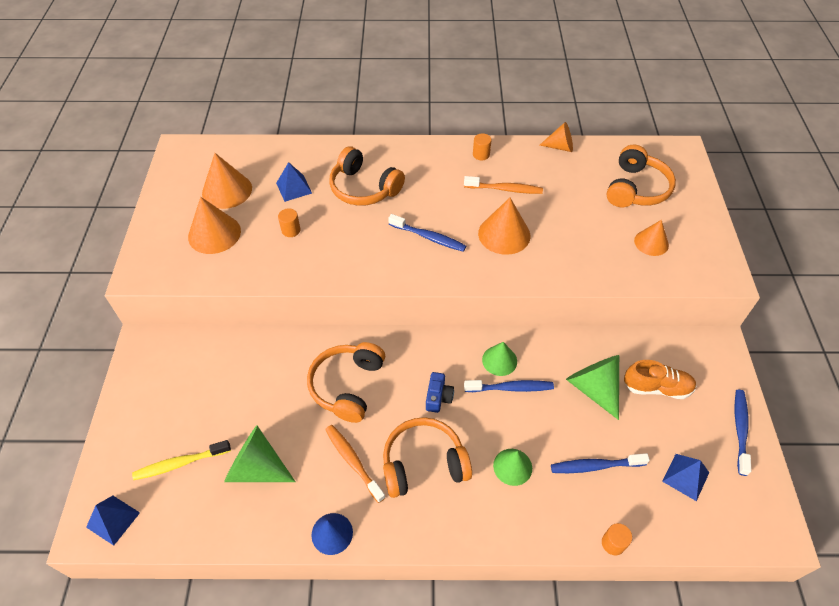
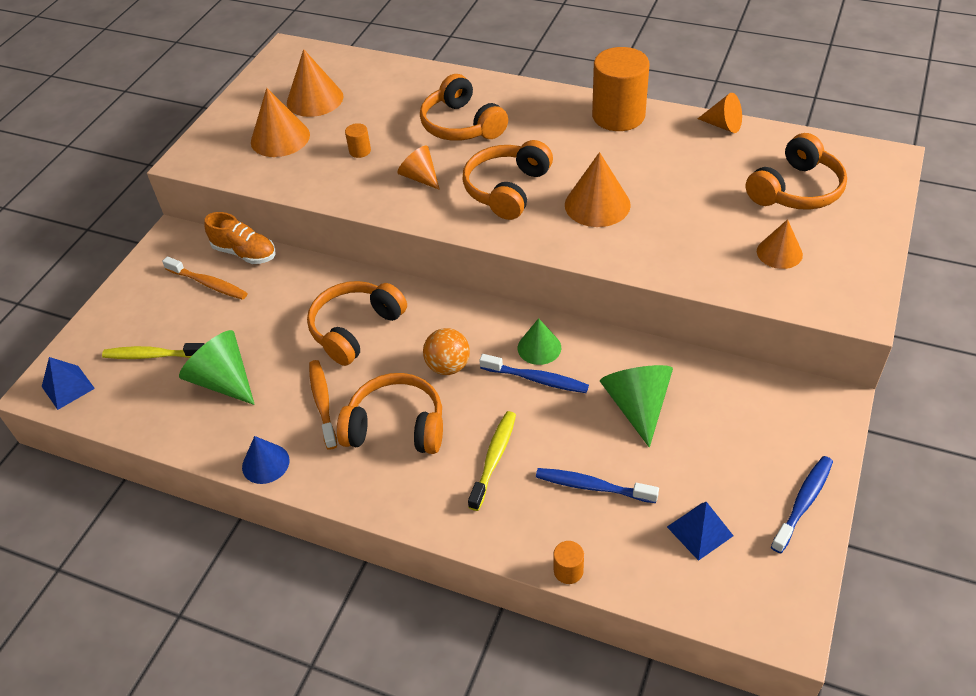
camera: 25 degrees right, 5 degrees down
(294, 188) = (385, 110): blue pyramid -> none
(354, 243) = (420, 177): none -> orange cone
(429, 237) = (507, 189): blue toothbrush -> orange headphones
(438, 397) = (448, 366): blue camera -> orange ball
(481, 154) = (618, 116): orange cylinder -> orange cylinder, size x2.43
(505, 189) = (626, 158): orange toothbrush -> orange toothbrush (208, 284)
(512, 466) = (494, 458): green cone -> yellow toothbrush
(656, 387) = (718, 427): orange shoe -> orange shoe (245, 253)

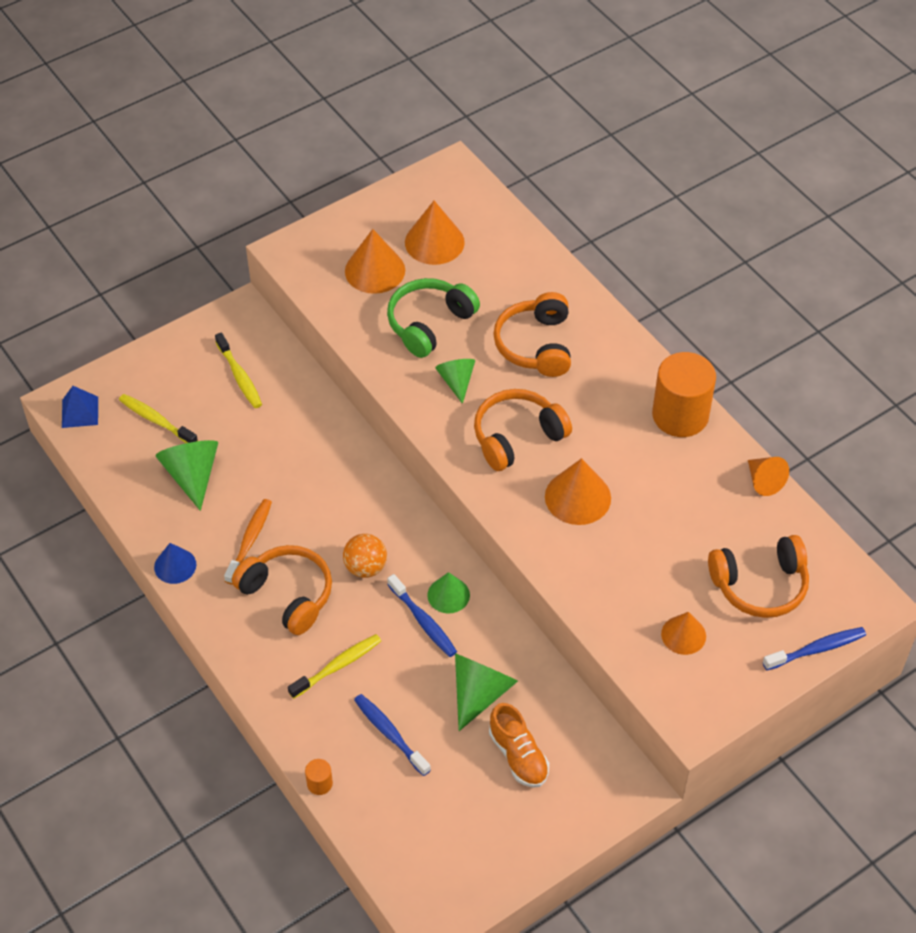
camera: 30 degrees right, 5 degrees up
(208, 284) = (239, 376): orange toothbrush -> yellow toothbrush
(245, 253) = (287, 362): orange shoe -> orange shoe (518, 756)
(355, 329) = (321, 489): orange headphones -> none
(360, 151) = (429, 323): orange cylinder -> green headphones
(420, 177) = (456, 381): orange cone -> green cone
(699, 531) = (437, 817): blue pyramid -> none
(803, 502) = (533, 847): blue toothbrush -> blue toothbrush (816, 649)

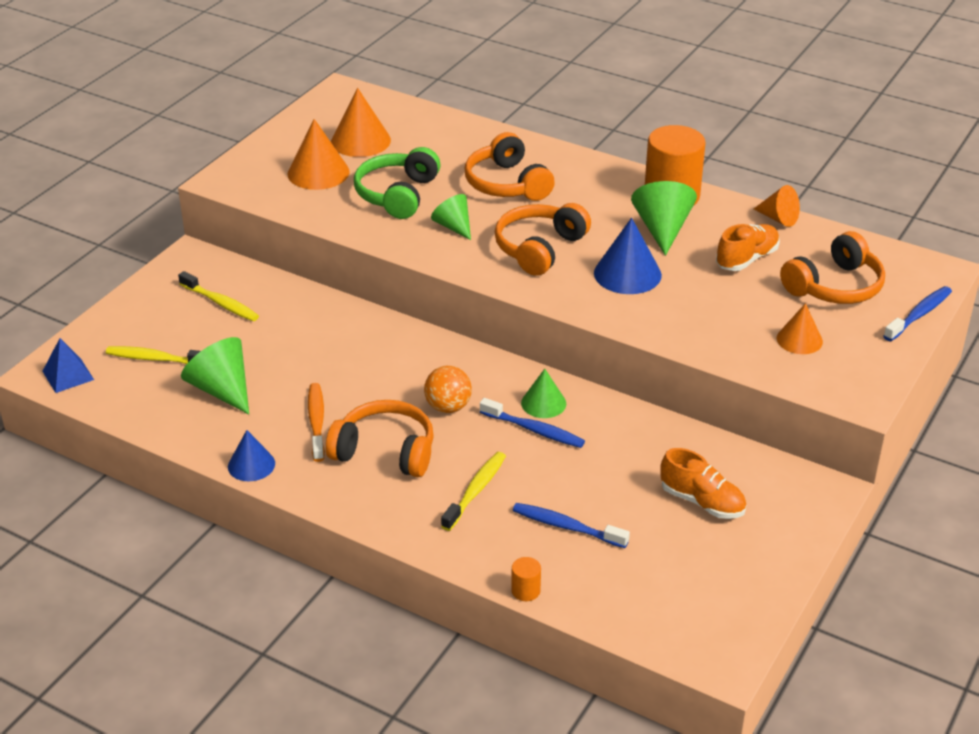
camera: 25 degrees left, 15 degrees down
(480, 692) = (629, 466): green cone -> green cone (662, 229)
(577, 497) = (627, 274): orange cone -> blue cone
(699, 520) = (747, 259): none -> orange shoe

